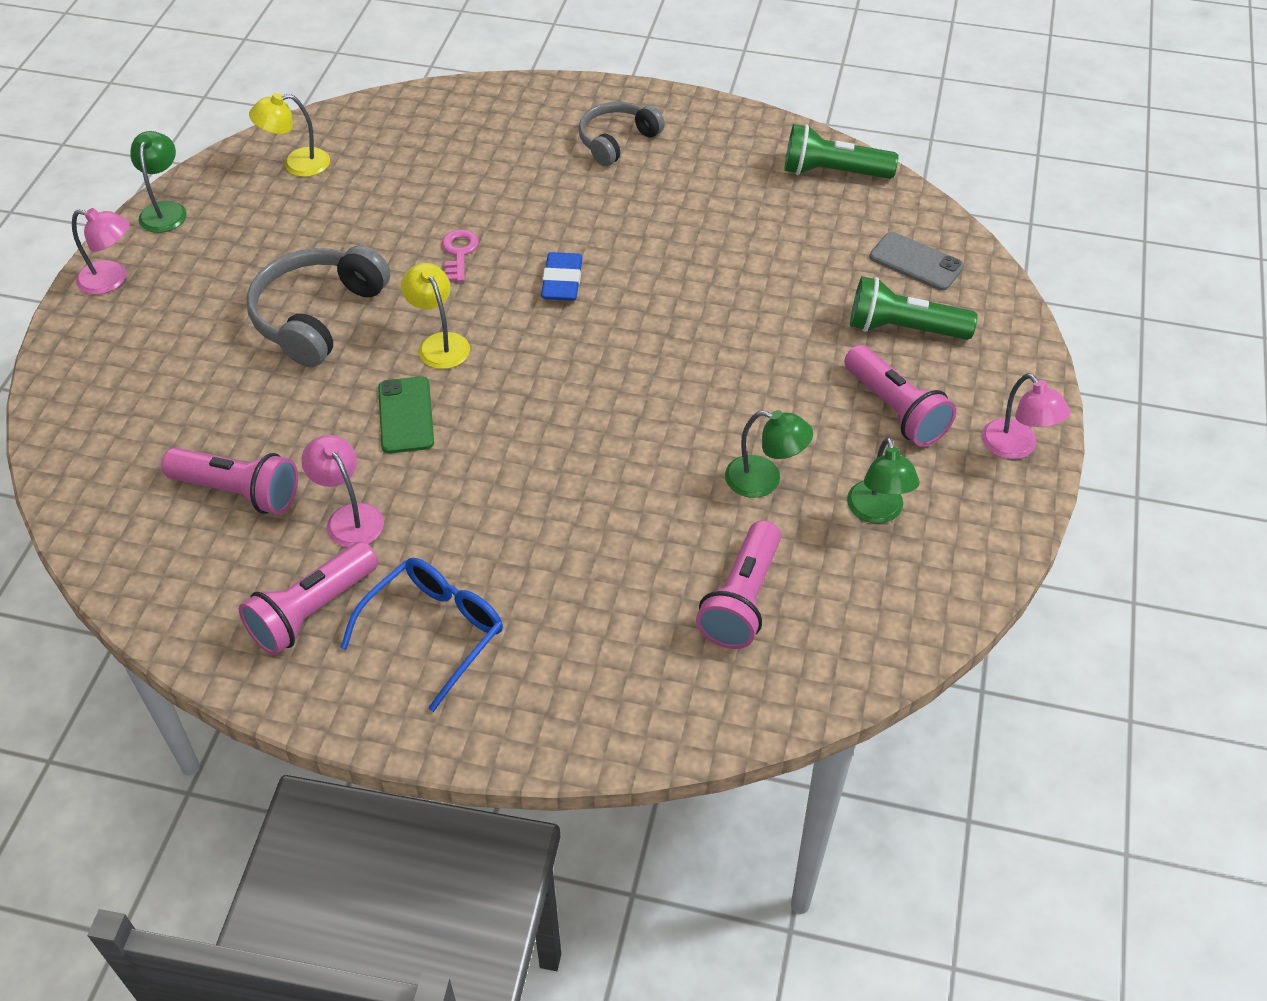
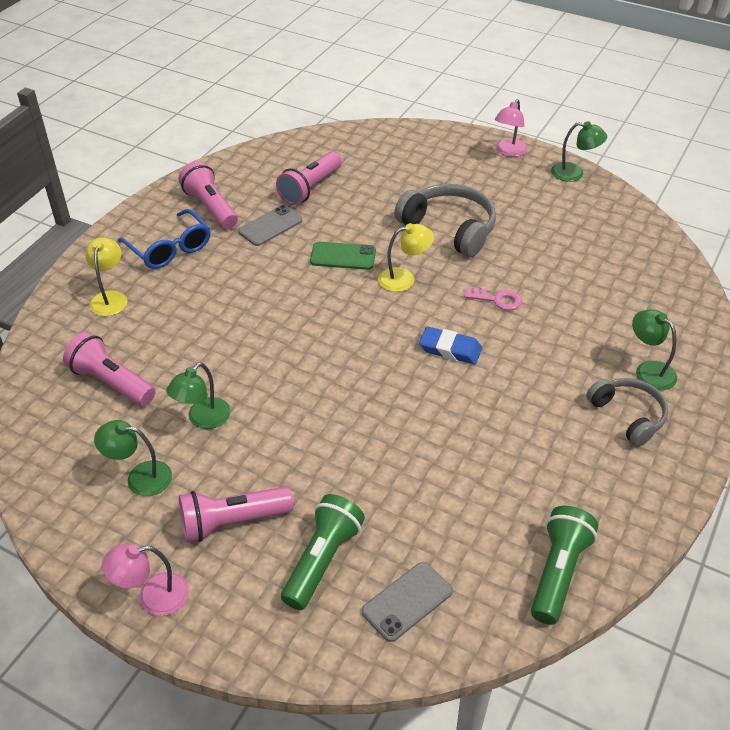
camera: 105 degrees right, 5 degrees down
(296, 164) = (617, 232): yellow lamp -> yellow lamp (110, 298)
(349, 517) = (270, 226): pink lamp -> grey phone
(544, 130) = (649, 370): none -> green lamp

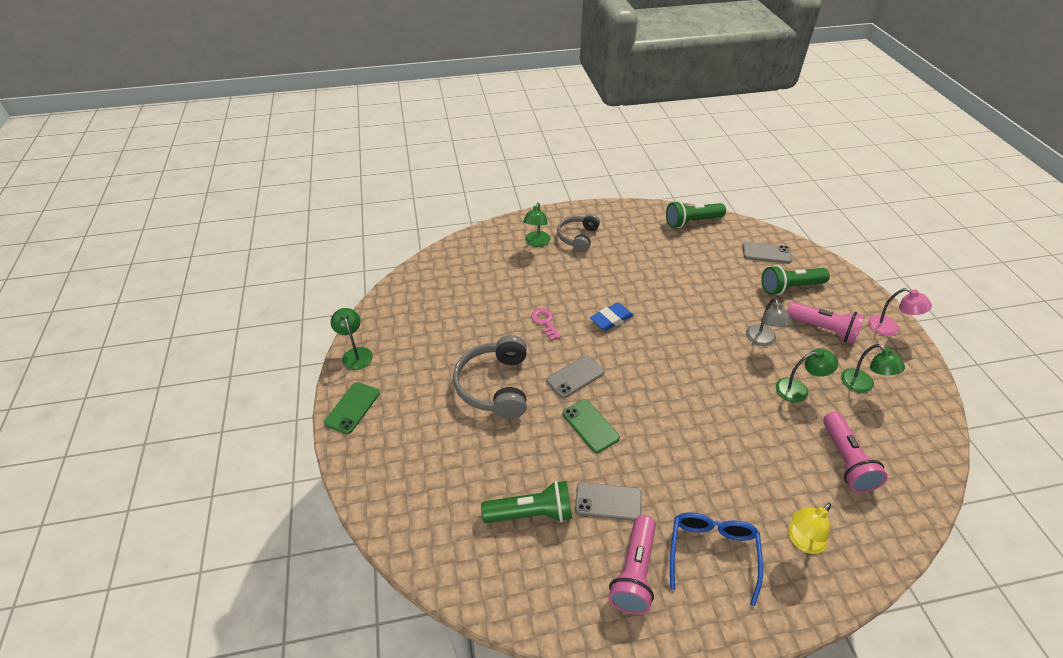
camera: 130 degrees left, 0 degrees up
(285, 449) = (762, 340): none -> grey lamp
(310, 188) = (531, 513): pink flashlight -> green flashlight
(404, 278) = (575, 376): yellow lamp -> grey phone
(450, 349) = (611, 319): blue eraser -> blue eraser turned 75 degrees clockwise
(508, 152) = (352, 408): pink lamp -> green phone

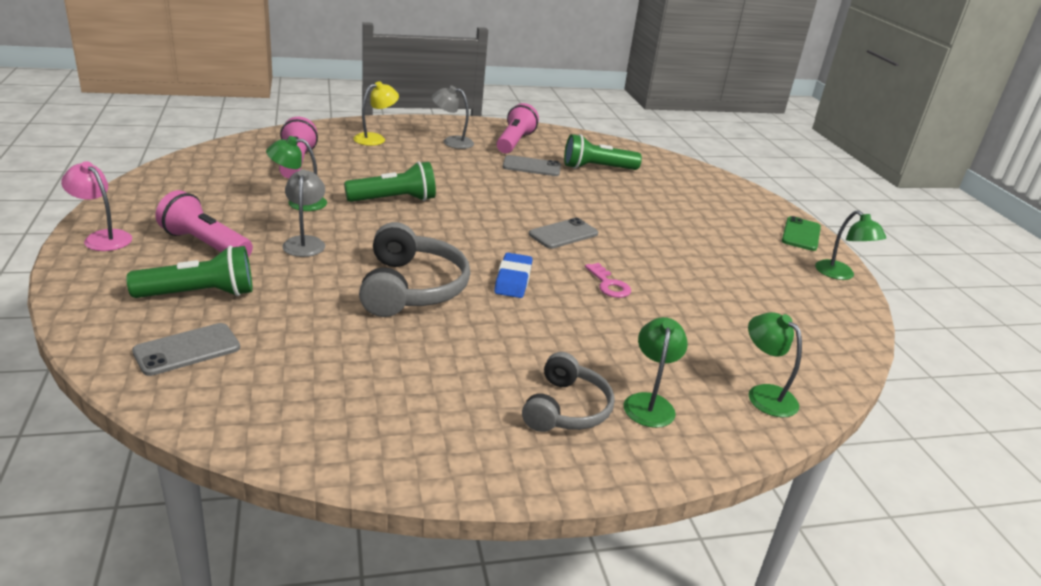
camera: 175 degrees right, 15 degrees down
(495, 385) = (656, 236): grey headphones -> grey headphones (411, 288)
(590, 426) = (546, 202): green phone -> none
(611, 319) = (513, 280): blue eraser -> blue eraser turned 45 degrees counterclockwise
(692, 222) = (299, 428): green flashlight -> green flashlight (394, 200)
(712, 554) = (451, 142): blue glasses -> grey lamp
(766, 253) = (187, 350): grey phone -> grey phone turned 45 degrees counterclockwise
(862, 385) = (216, 198): green lamp -> green lamp (764, 394)

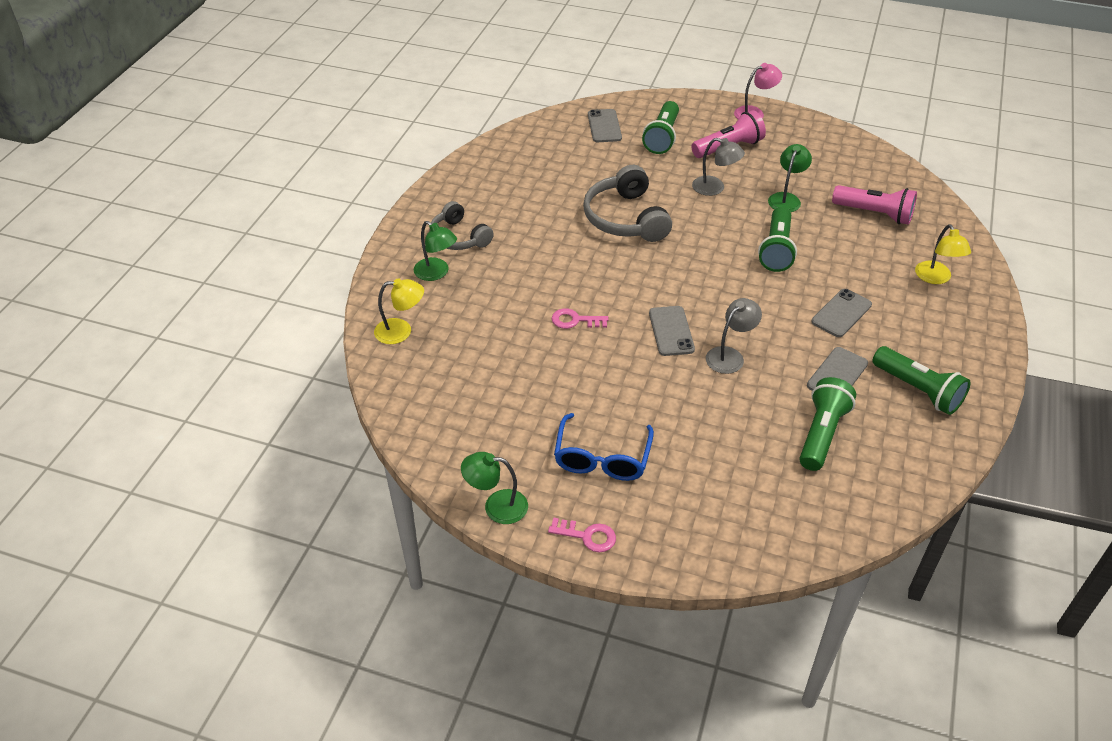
camera: 125 degrees right, 15 degrees up
(411, 288) = (625, 218): grey headphones -> grey headphones turned 45 degrees clockwise
(451, 142) = (923, 334): grey lamp -> grey lamp (730, 356)
(458, 169) = (841, 313): none -> grey phone
(513, 280) = (610, 270): blue eraser -> none
(514, 142) = (918, 390): pink flashlight -> green flashlight
(734, 241) = (602, 457): none -> blue glasses
(764, 394) = (401, 331): green lamp -> yellow lamp
(801, 234) = (587, 536): green phone -> pink key

